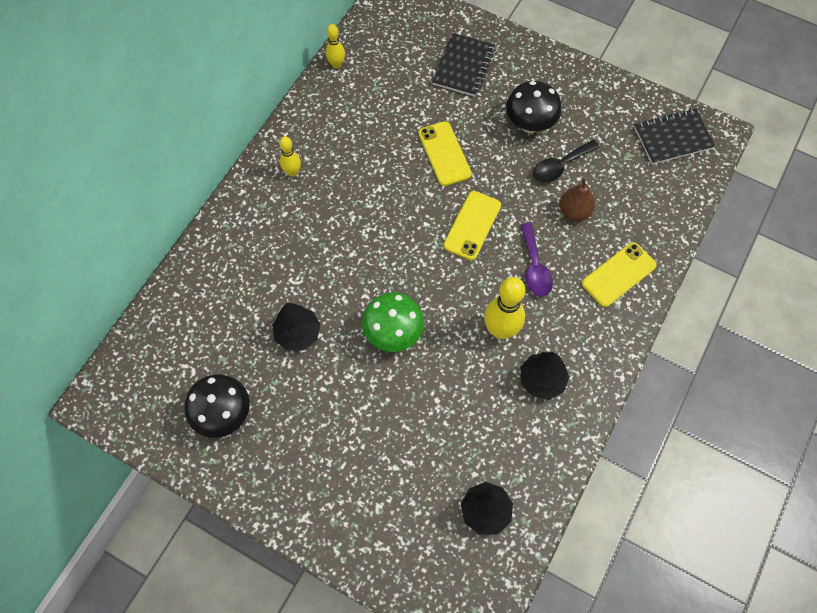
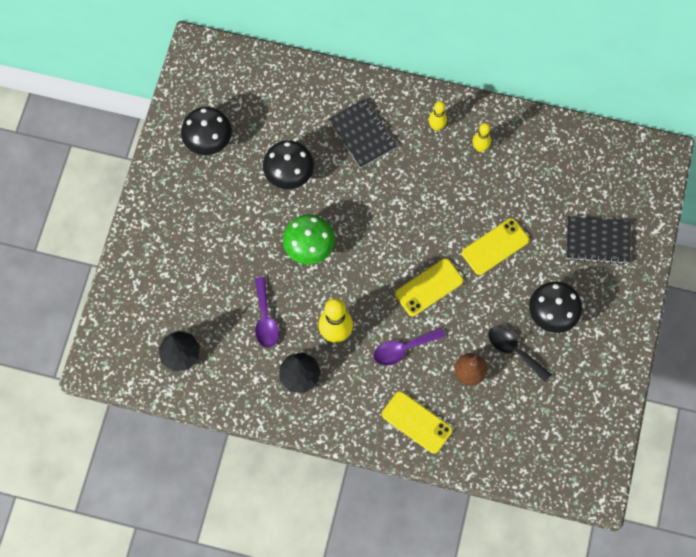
camera: 75 degrees right, 5 degrees up
(297, 333) = (289, 175): black tree -> black mushroom
(336, 64) = (561, 129): yellow bowling pin -> yellow bowling pin (480, 147)
(465, 402) = (265, 319): none -> purple spoon
(472, 225) = (429, 287): yellow phone -> yellow phone turned 45 degrees counterclockwise
(672, 138) = (579, 449): black notebook -> black notebook (362, 134)

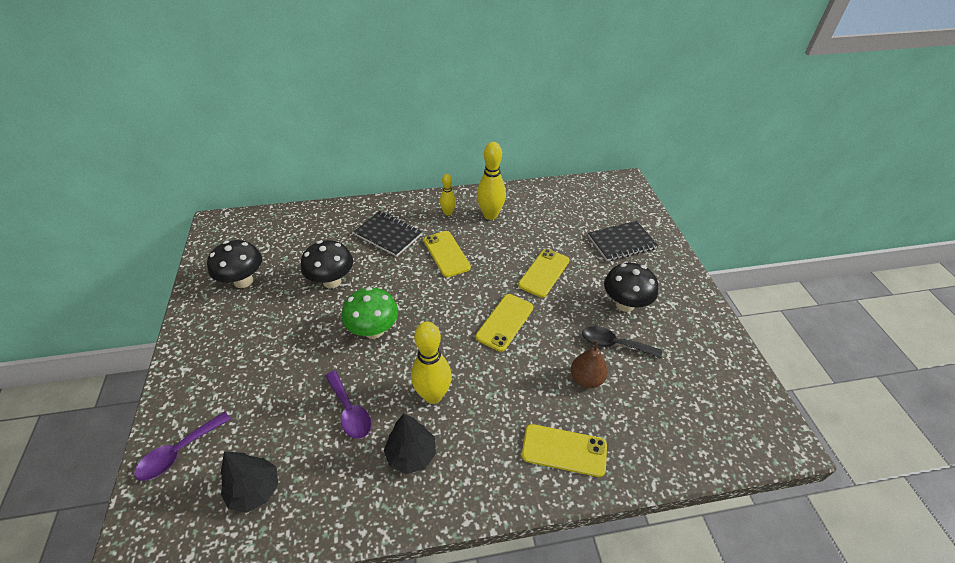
camera: 25 degrees left, 25 degrees down
(403, 349) = (509, 383): purple spoon -> purple spoon (179, 452)
(410, 184) = (446, 254): none -> yellow phone
(480, 147) = (490, 215): yellow bowling pin -> yellow bowling pin, size x1.78

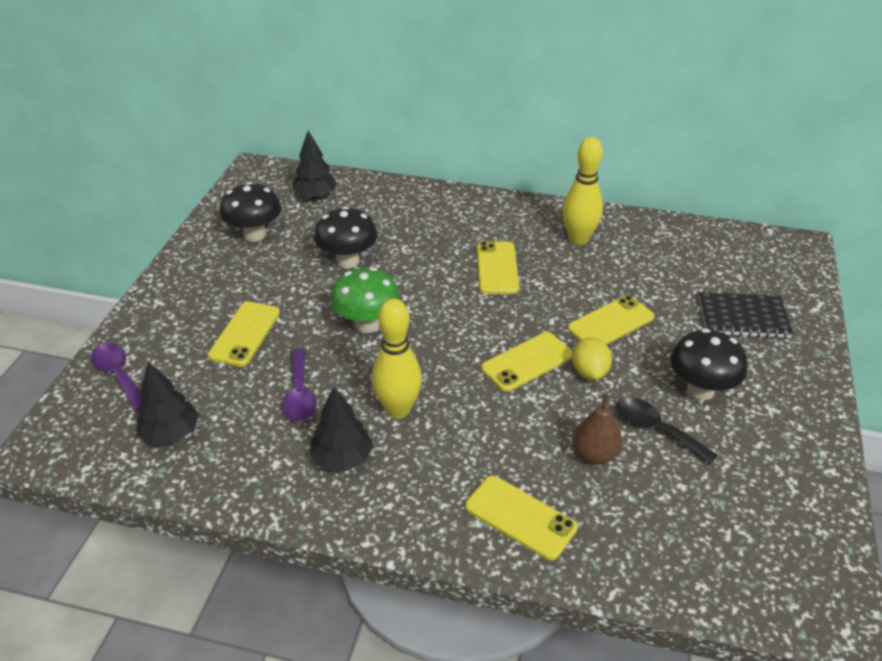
camera: 25 degrees right, 5 degrees down
(179, 452) = (118, 375): purple spoon -> purple spoon turned 75 degrees clockwise
(277, 373) = (245, 334): none -> yellow phone
(278, 233) = (315, 196): none -> black tree
(388, 235) = (438, 229): black notebook -> none
(448, 213) = (525, 223): yellow bowling pin -> none
(550, 315) = (589, 372): none -> yellow lemon

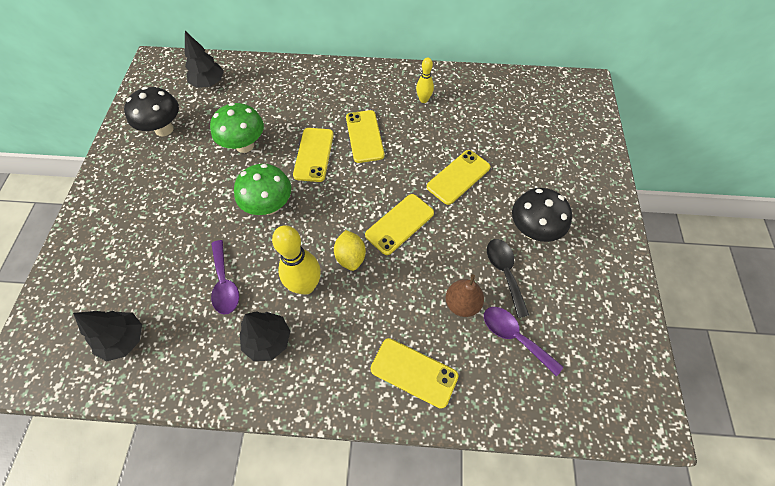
camera: 10 degrees left, 20 degrees up
(118, 375) = (70, 288): purple spoon -> purple spoon (514, 336)
(245, 334) = (171, 230): yellow phone -> yellow phone (314, 154)
(348, 261) = (245, 145): black mushroom -> green mushroom
(578, 239) = (423, 100): yellow bowling pin -> yellow bowling pin, size x0.56
(589, 372) = (448, 226): yellow lemon -> yellow lemon (350, 257)
(656, 429) = (504, 272): black spoon -> black spoon turned 45 degrees clockwise
(743, 318) = (555, 158): black notebook -> none

